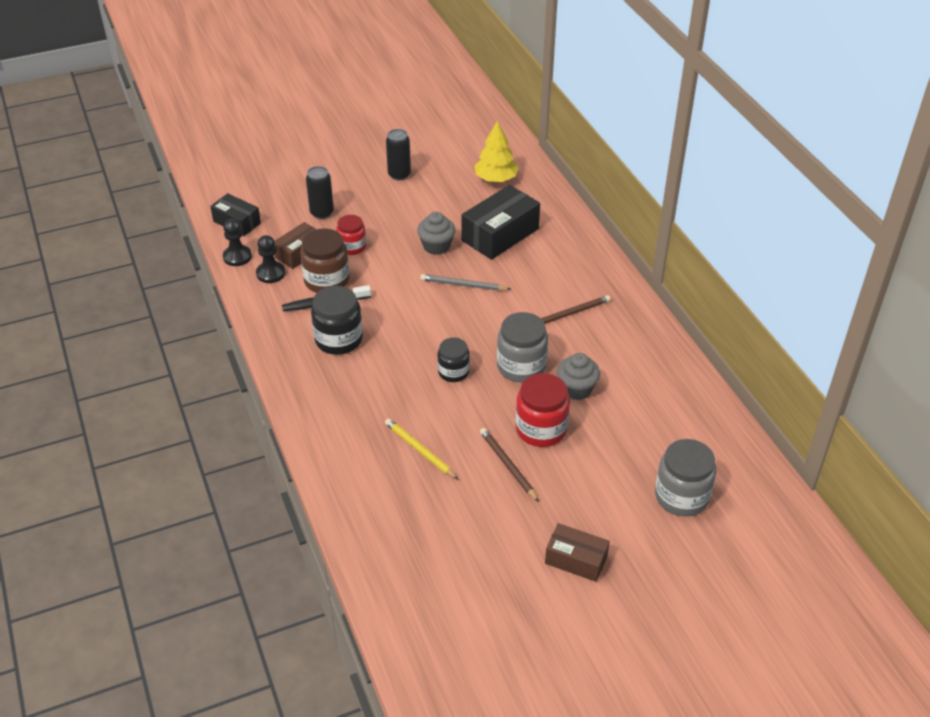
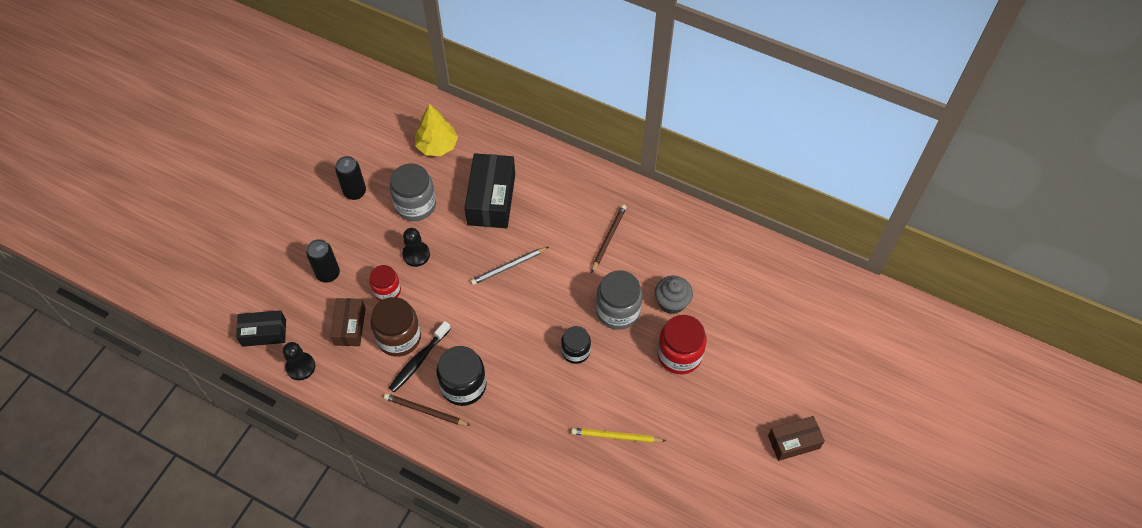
camera: 40 degrees left, 15 degrees up
(270, 273) = (346, 363): black pawn -> black pawn (416, 254)
(436, 246) = (453, 244): grey cupcake -> none
(508, 465) = (685, 402): brown pencil -> brown pencil (425, 411)
(681, 496) = (811, 340): grey jar -> grey jar (415, 205)

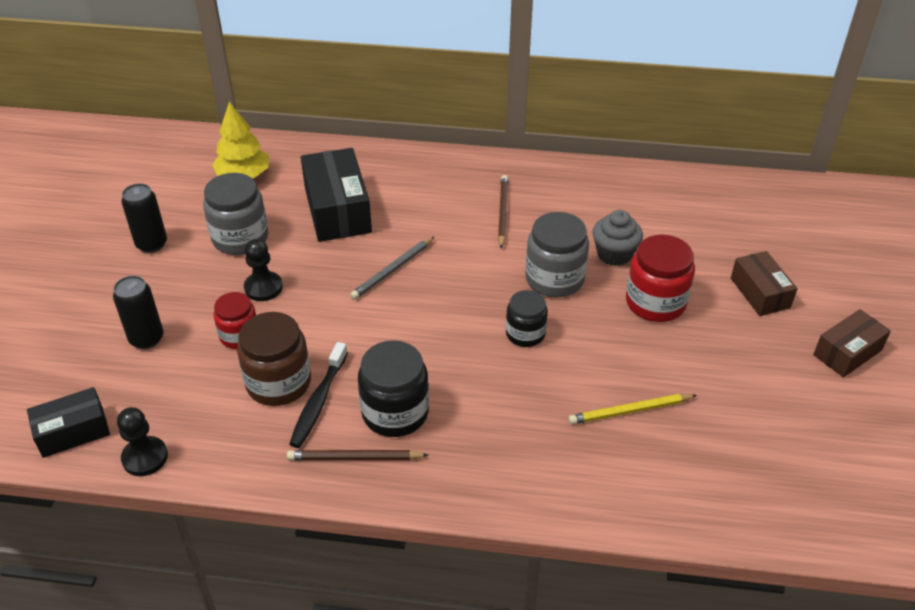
camera: 20 degrees left, 15 degrees down
(349, 326) = (201, 389): brown box -> brown box (760, 293)

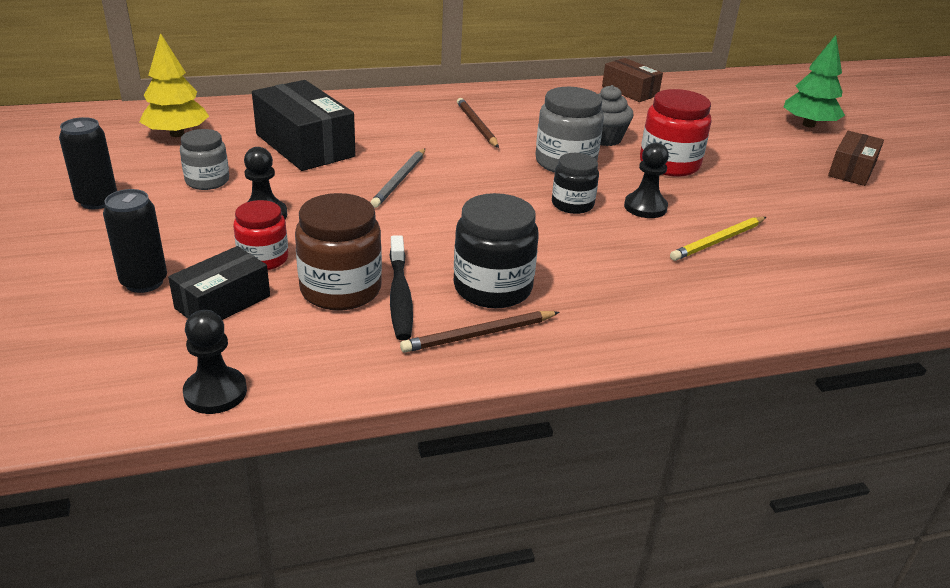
camera: 25 degrees left, 10 degrees down
(73, 431) = (94, 389): black box -> black box (223, 302)
(240, 238) = (207, 181): grey jar -> grey jar, size x0.64
(591, 353) = (645, 207): none -> black pawn
(760, 293) = (748, 145): brown box -> brown box (630, 91)
(853, 277) = (808, 125): none -> green tree

